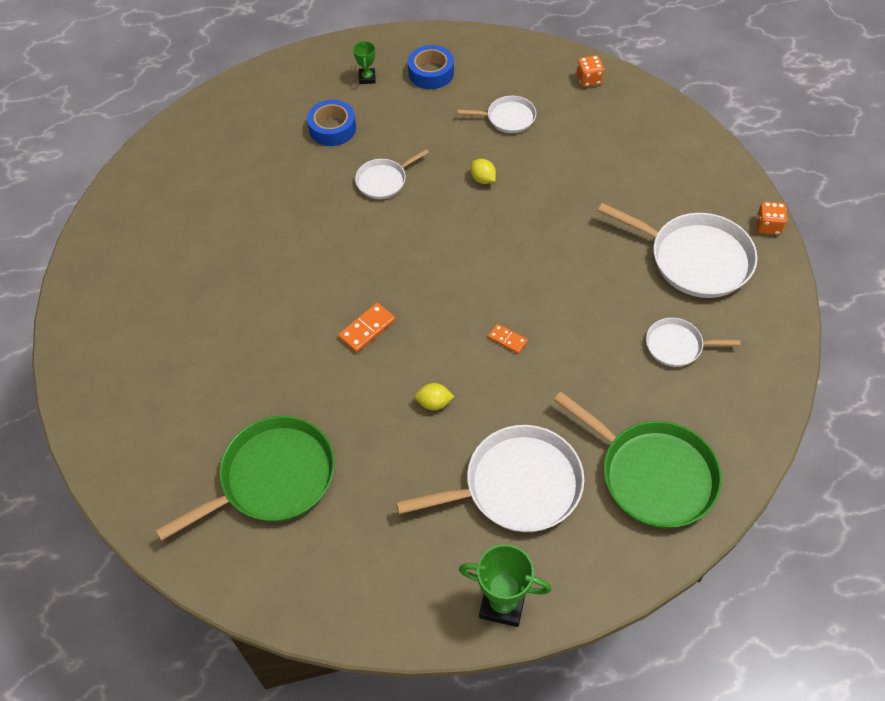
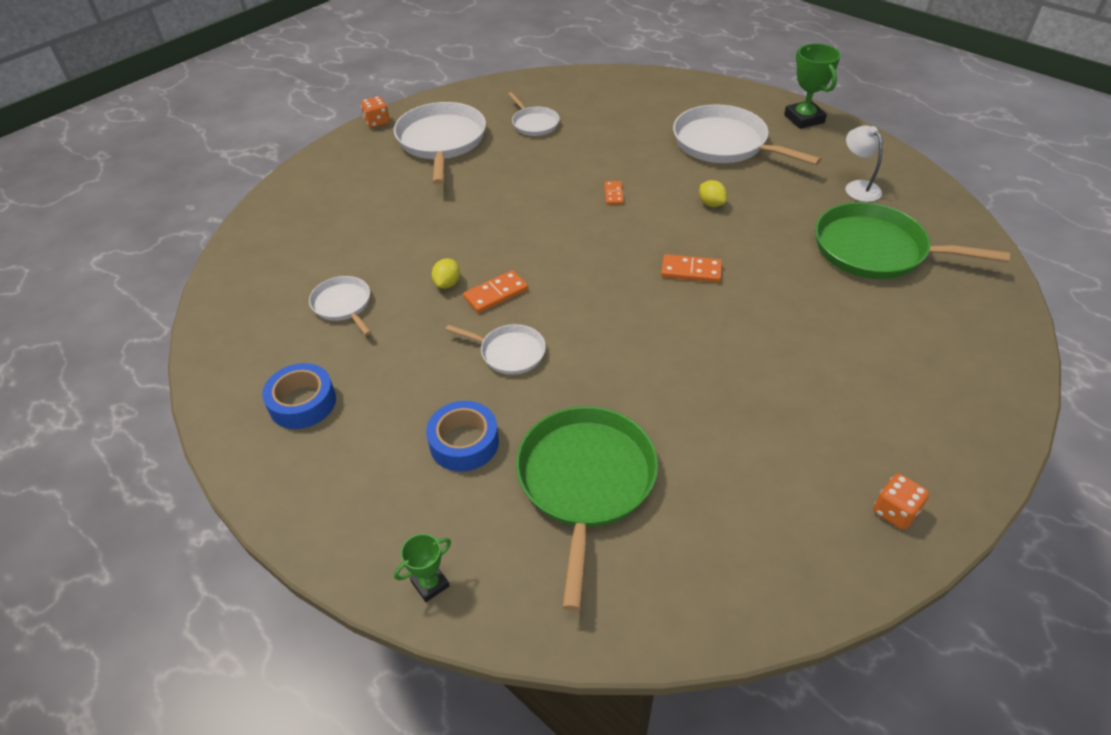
camera: 125 degrees left, 10 degrees down
(356, 545) = (858, 187): none -> white lamp
(367, 78) = (349, 460): green trophy -> green trophy (430, 584)
(447, 200) = (496, 294): none -> orange domino
(588, 80) = (244, 273): orange dice -> orange dice (895, 512)
(652, 474) = (648, 101): green pan -> green pan (585, 482)

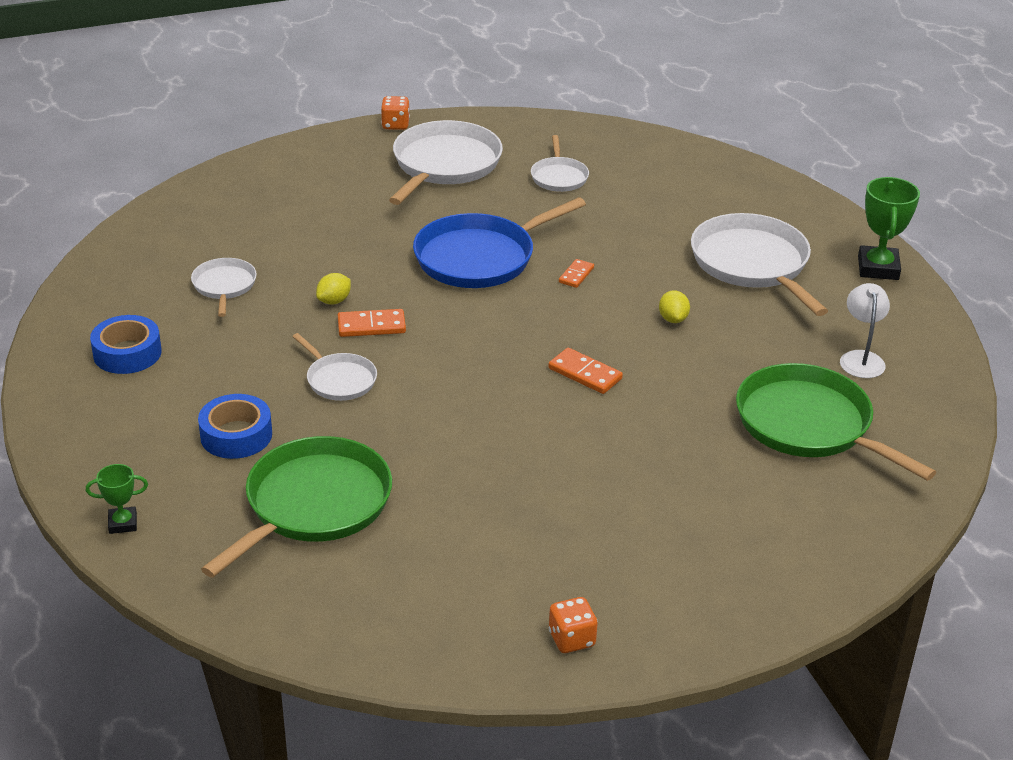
camera: 25 degrees right, 10 degrees down
(531, 205) = (480, 257): none -> blue pan

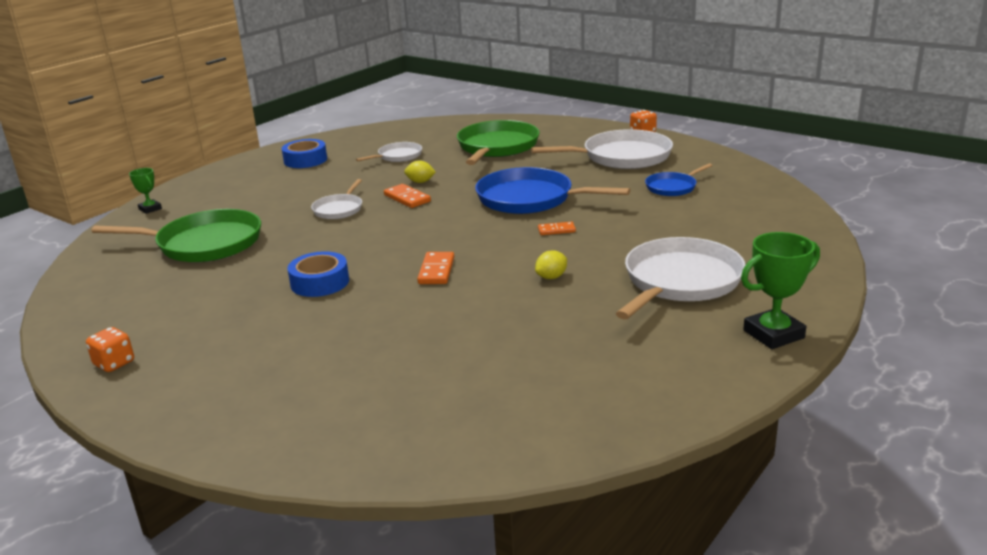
camera: 60 degrees right, 10 degrees down
(236, 435) = (255, 205): blue tape -> blue tape (320, 282)
(559, 177) = (673, 187): white pan -> blue pan
(809, 425) = (477, 375): green pan -> green pan (497, 147)
(861, 358) = (612, 369): white lamp -> none

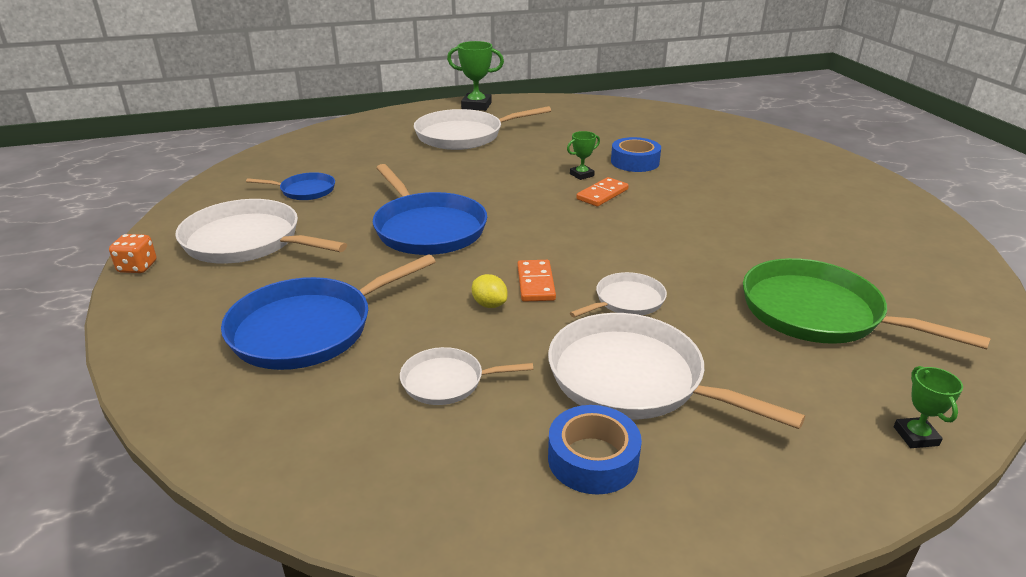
camera: 145 degrees left, 5 degrees up
(114, 363) = (899, 212): orange dice -> none
(307, 183) = (633, 379): none -> white pan
(320, 282) = (706, 218): blue tape -> blue tape (635, 162)
(481, 283) = (581, 175): none -> green trophy
(497, 147) = (309, 328): green pan -> blue pan
(551, 277) = (530, 162): yellow lemon -> none
(556, 230) = (465, 191): orange domino -> none

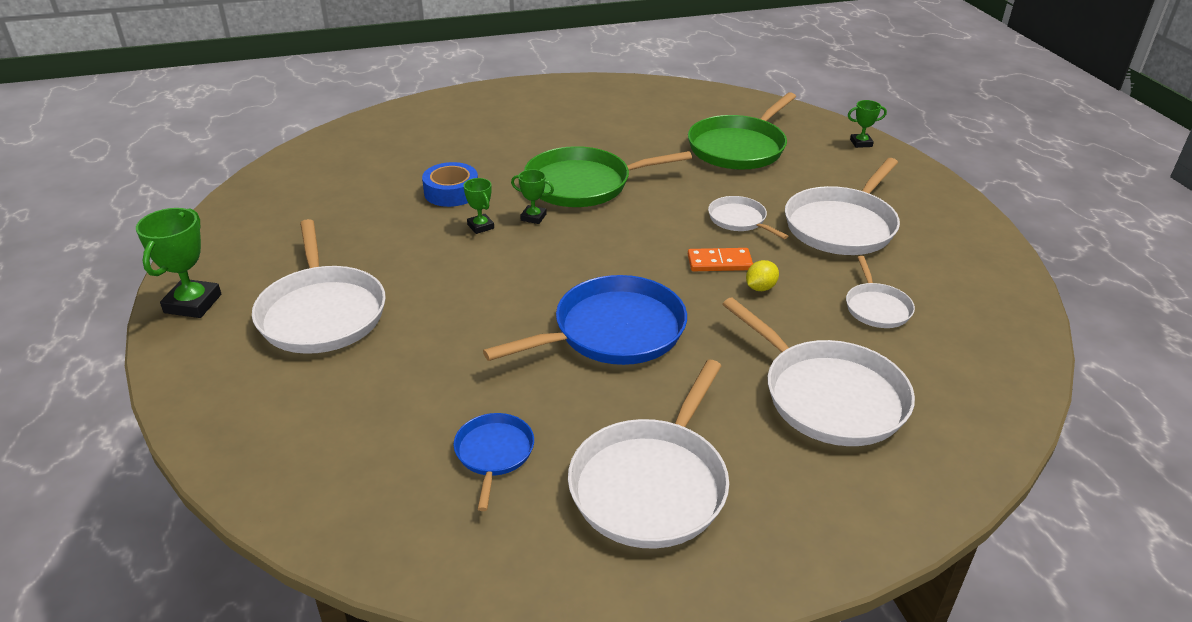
camera: 90 degrees left, 5 degrees up
(137, 267) = (733, 587): orange dice -> none
(309, 328) = (828, 396): blue pan -> white pan
(593, 459) = (931, 247): blue tape -> none
(602, 194) = (533, 217): orange domino -> green trophy
(673, 215) = (583, 184): none -> green pan

